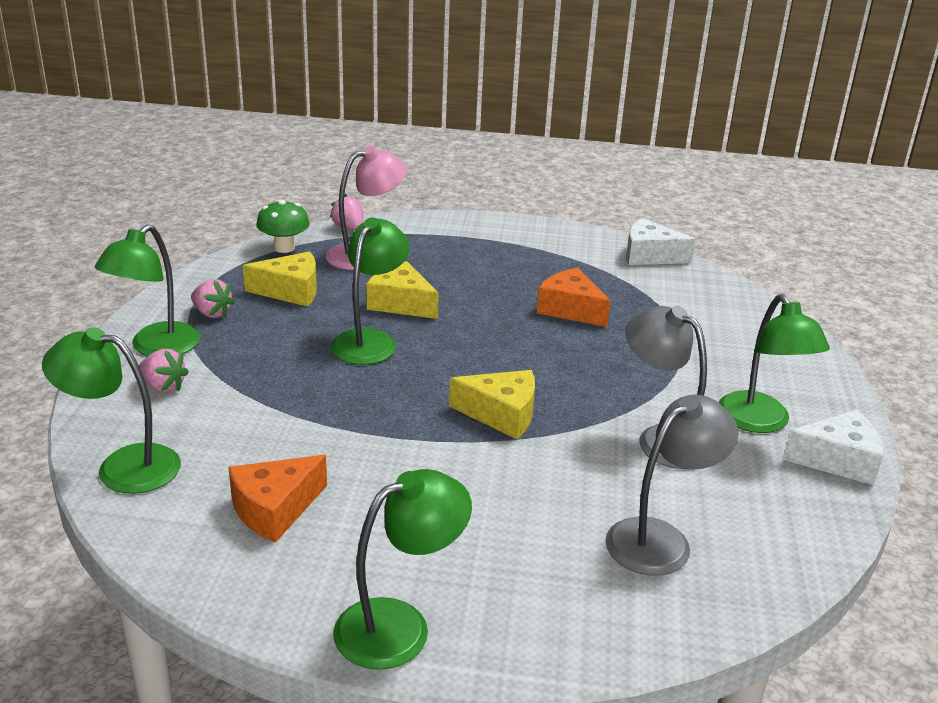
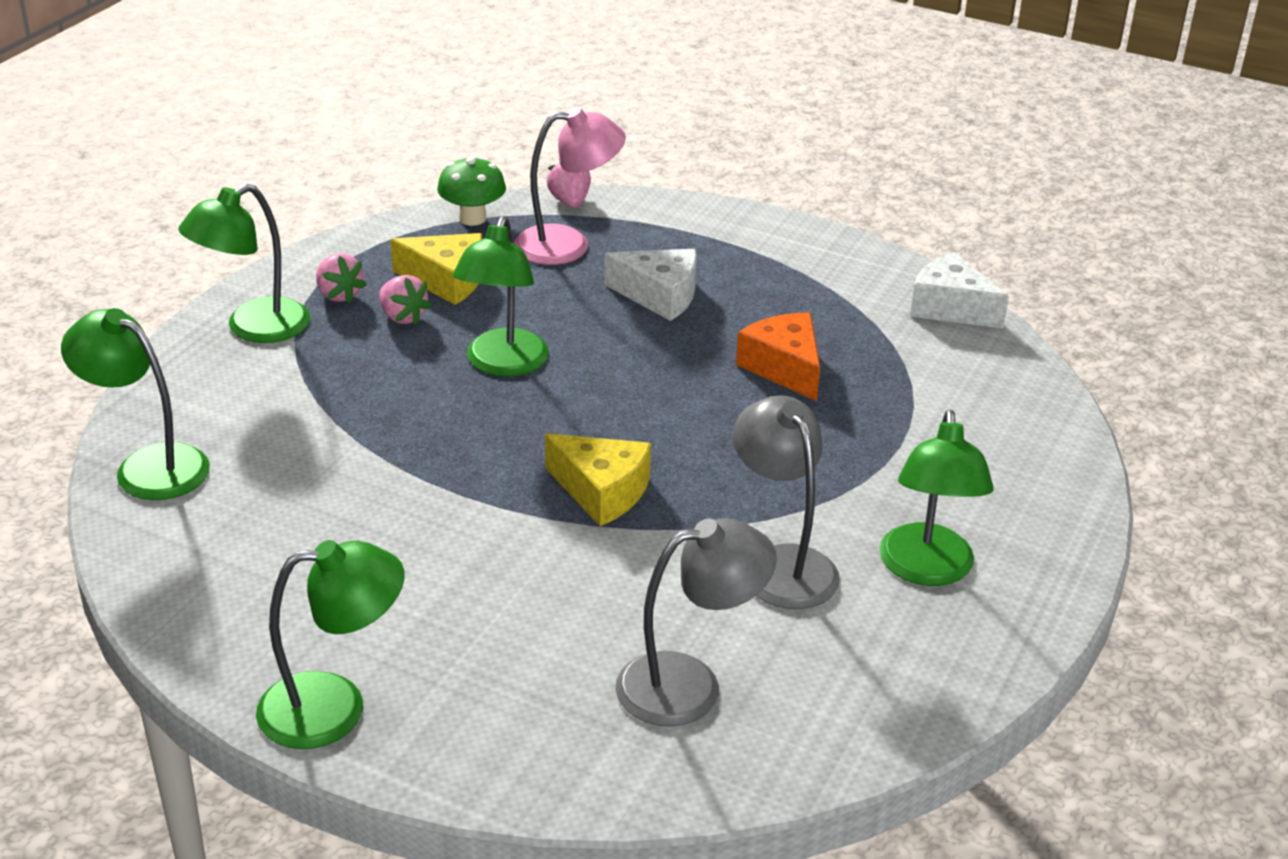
camera: 20 degrees right, 5 degrees up
(163, 386) = (237, 379): pink strawberry -> pink strawberry (403, 317)
(275, 509) = (278, 550): orange cheese -> none
(370, 340) = (503, 364): green lamp -> green lamp turned 150 degrees clockwise
(401, 303) = (571, 321): yellow cheese -> none
(838, 460) = (993, 641): white cheese -> white cheese (659, 296)

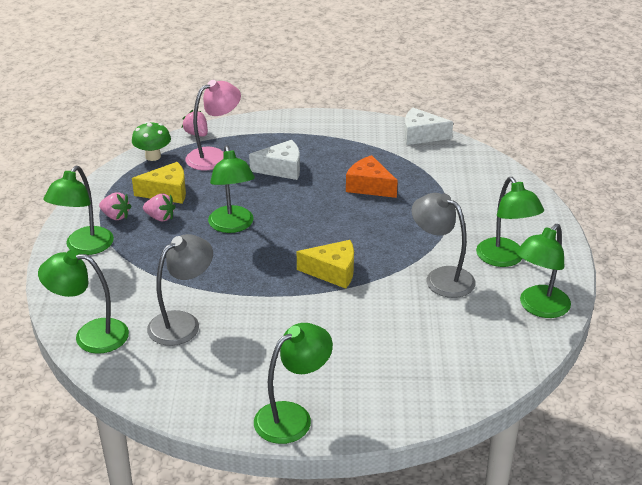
camera: 25 degrees left, 0 degrees up
(689, 684) = (445, 345): grey lamp -> grey lamp (182, 323)
(918, 679) = (539, 308): none -> green lamp

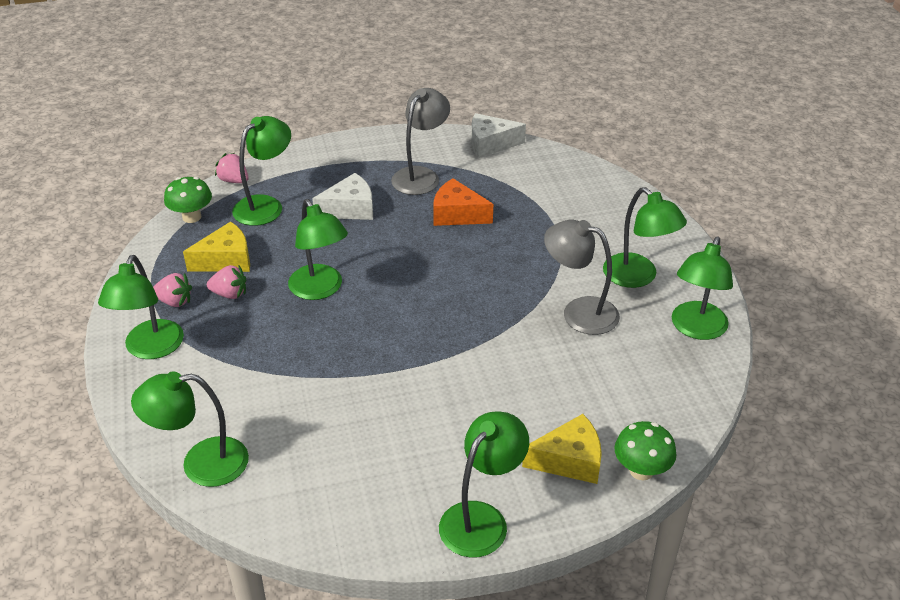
camera: 15 degrees left, 5 degrees up
(182, 323) = (307, 425): grey lamp -> grey lamp (421, 175)
(214, 156) = (265, 205): pink lamp -> green lamp
(333, 272) = (457, 327): yellow cheese -> yellow cheese (569, 460)
(441, 407) = (641, 470): none -> green mushroom

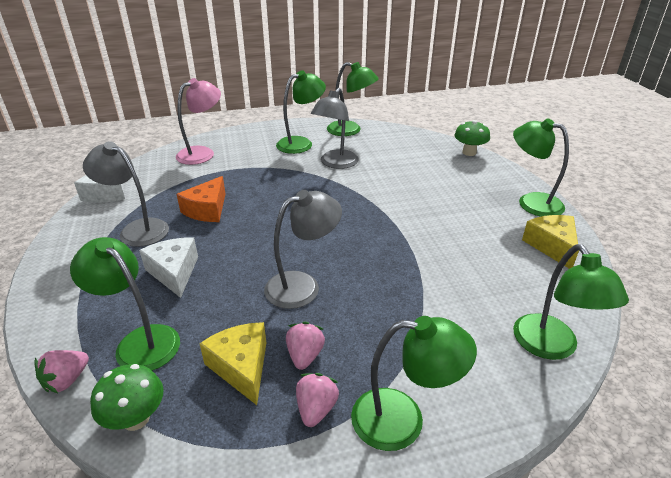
camera: 90 degrees left, 5 degrees down
(320, 290) = (302, 285): green lamp -> grey lamp
(569, 460) = (470, 172): yellow cheese -> yellow cheese (551, 246)
(592, 194) = (202, 153): none -> pink lamp

